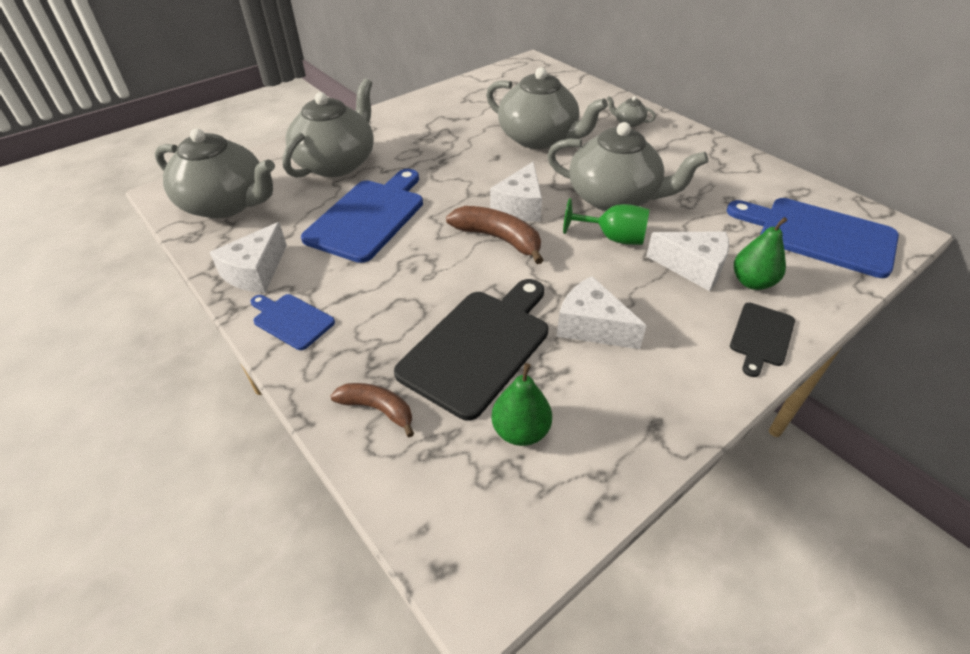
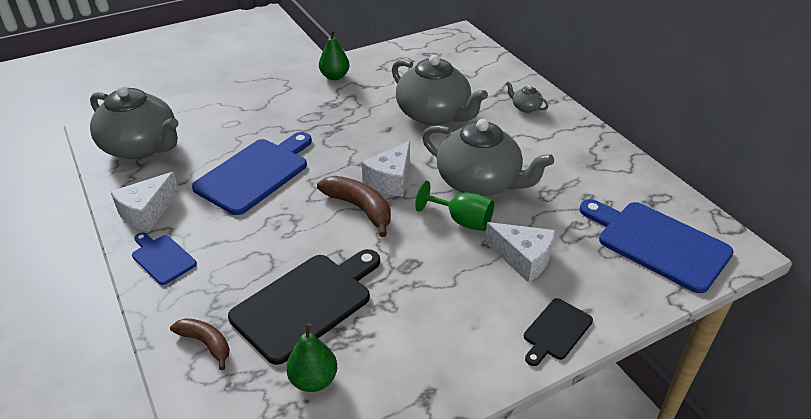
camera: 10 degrees right, 5 degrees down
(337, 163) = (245, 119): grey teapot -> none
(592, 326) = (409, 300): white cheese -> none
(752, 282) = (571, 280): green pear -> green pear (335, 76)

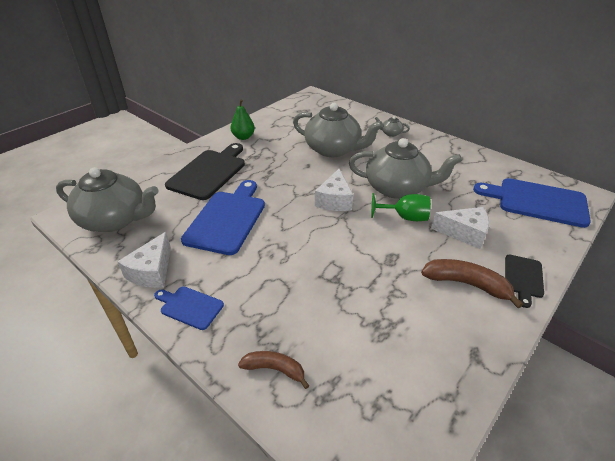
camera: 20 degrees left, 0 degrees up
(306, 303) = (335, 310): black cutting board -> black cutting board (209, 172)
(313, 380) = (383, 371): green pear -> none
(360, 208) = (326, 226): brown banana -> brown banana (467, 284)

